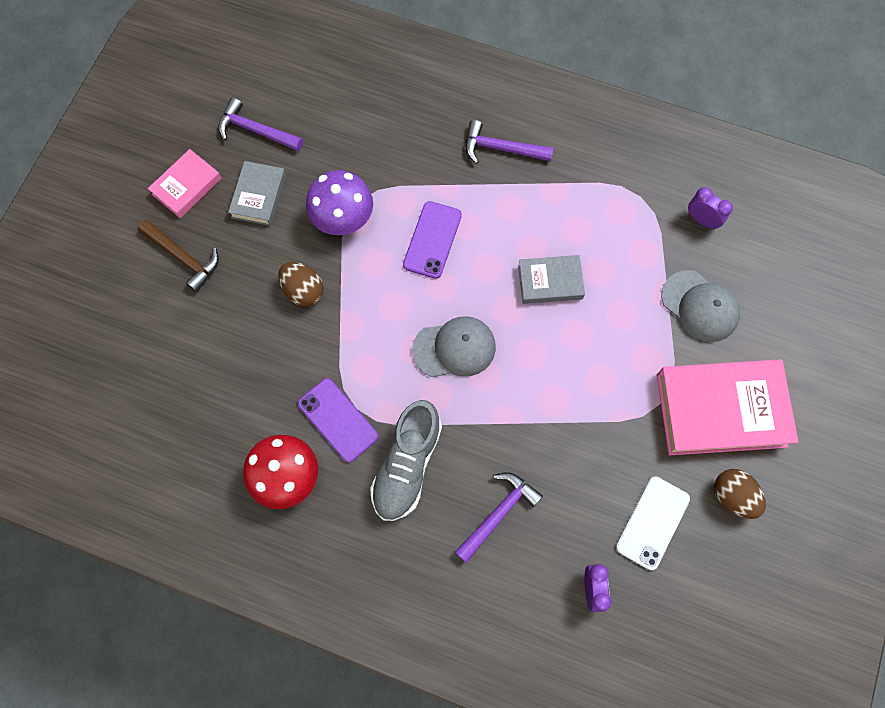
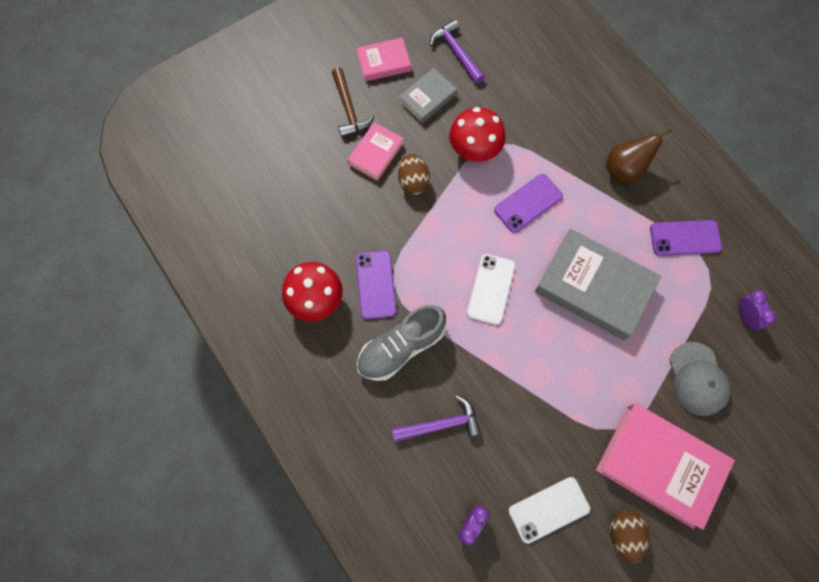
camera: 35 degrees right, 0 degrees up
(244, 286) = (375, 154): none -> pink book
(343, 219) = (474, 149): purple mushroom -> red mushroom
(454, 348) = (490, 289): grey cap -> white phone
(501, 149) = (624, 169): purple hammer -> brown pear
(550, 282) = (594, 287): grey book -> grey book, size x1.88
(600, 180) = (685, 238): none -> purple phone

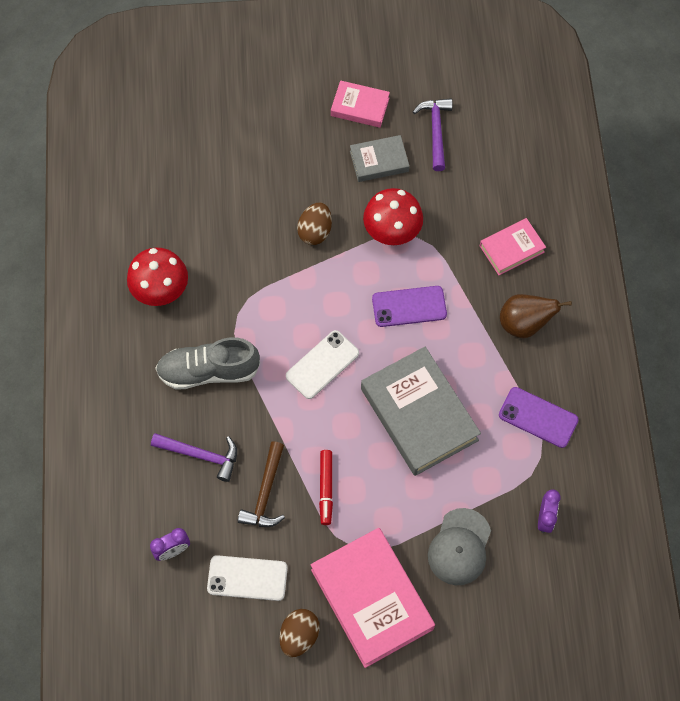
camera: 30 degrees right, 5 degrees down
(349, 109) = (299, 134): brown hammer -> brown hammer (265, 493)
(375, 154) = (297, 188): pink book -> pink book (511, 249)
(375, 285) = (221, 305): purple phone -> none
(562, 392) = (326, 488): none -> red marker

